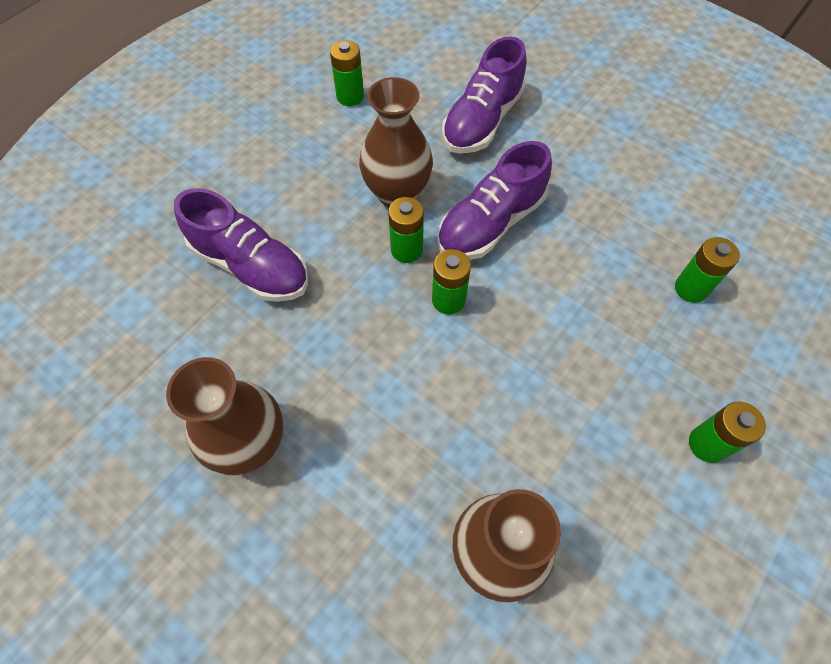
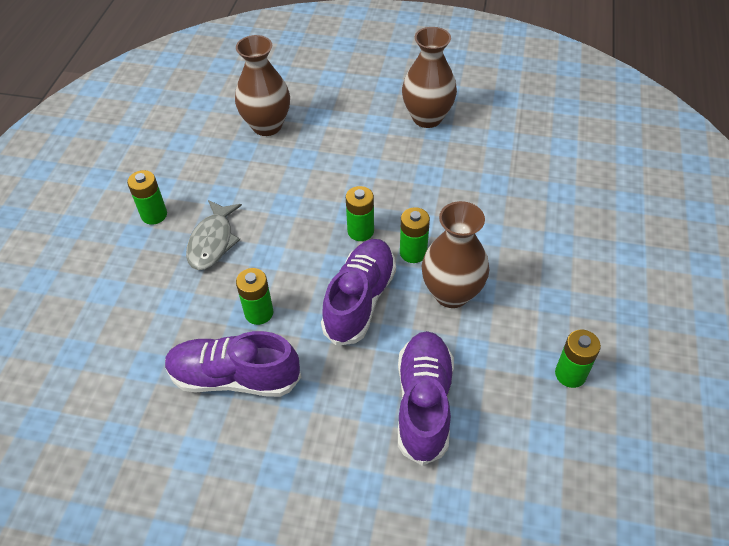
camera: 155 degrees right, 10 degrees down
(251, 266) = (514, 198): purple shoe -> purple shoe (234, 377)
(632, 364) = (213, 242): none -> grey fish
(691, 288) = (177, 313): green battery -> green battery (259, 313)

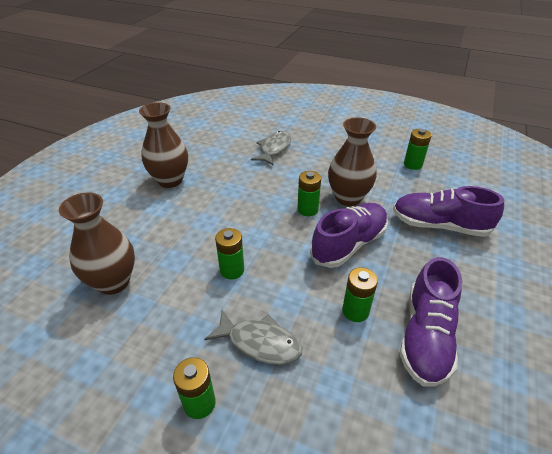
camera: 80 degrees left, 10 degrees down
(360, 231) = (278, 234): green battery -> green battery (232, 270)
(360, 300) = (349, 244): purple shoe -> purple shoe turned 105 degrees clockwise
(537, 197) = (274, 149): none -> grey fish

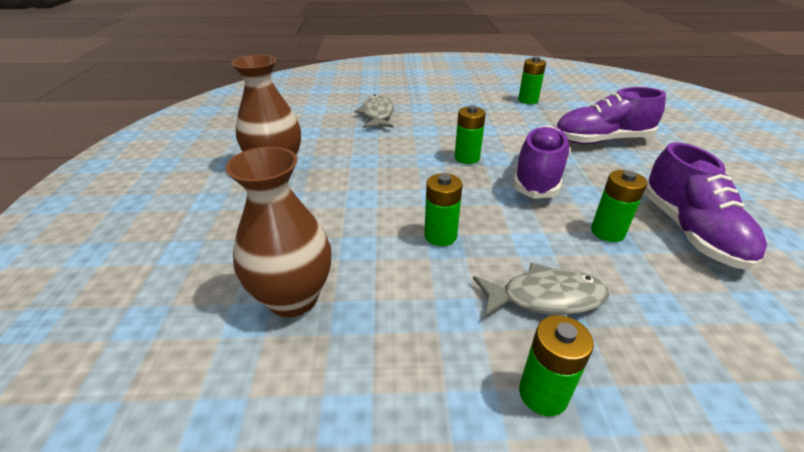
camera: 25 degrees left, 5 degrees down
(348, 198) = (497, 139): brown vase -> none

